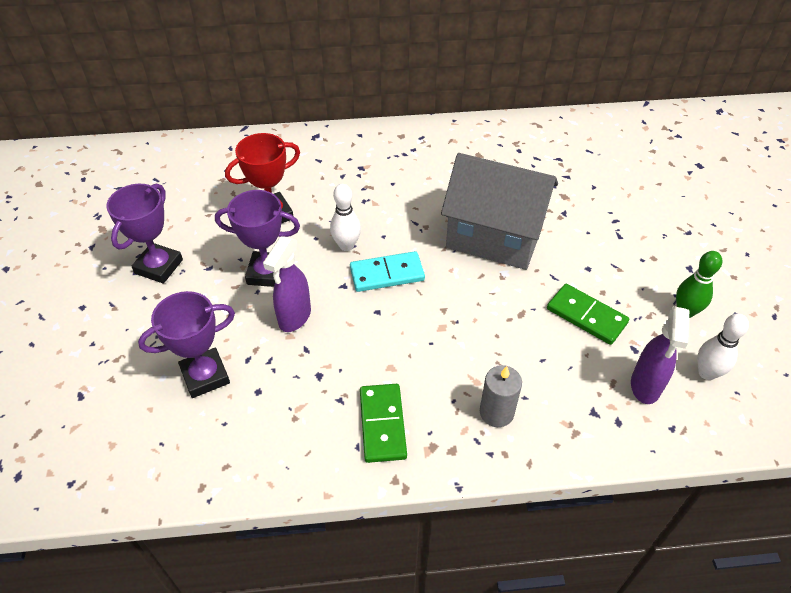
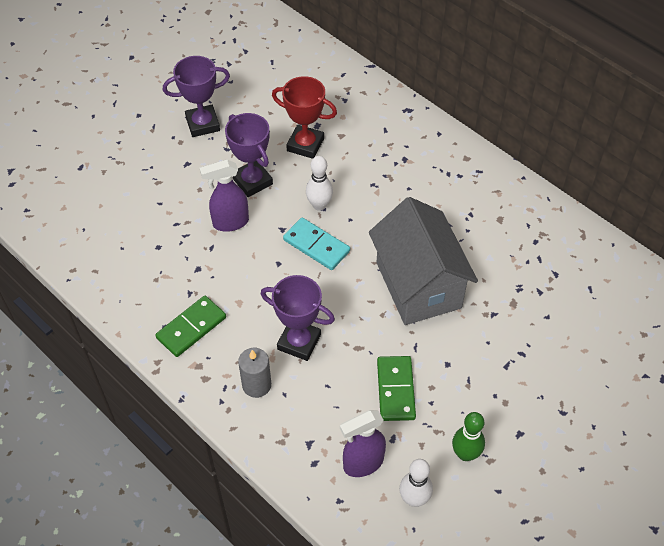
camera: 50 degrees right, 5 degrees up
(205, 376) = (145, 213): purple trophy -> purple trophy (299, 342)

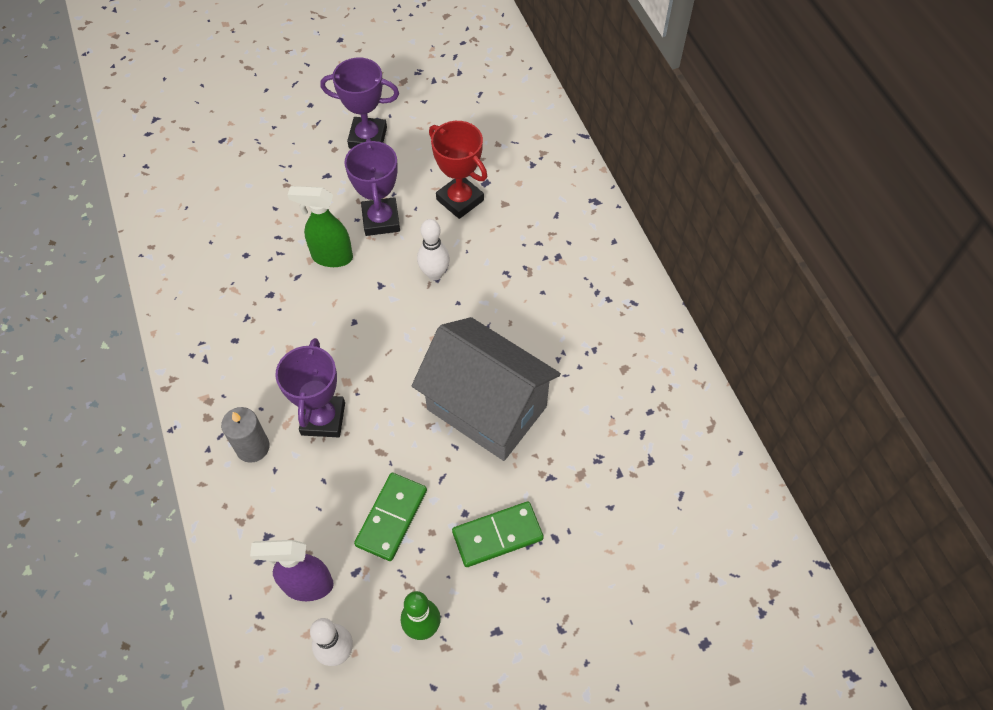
camera: 25 degrees right, 5 degrees up
(191, 327) = (226, 356): green domino -> green domino (497, 535)
(230, 223) = (331, 257): purple spray bottle -> green spray bottle
(299, 342) = (323, 419): purple trophy -> purple trophy turned 45 degrees clockwise
(316, 246) = (404, 318): turquoise domino -> none
(418, 285) = (486, 408): grey house -> grey house turned 60 degrees counterclockwise

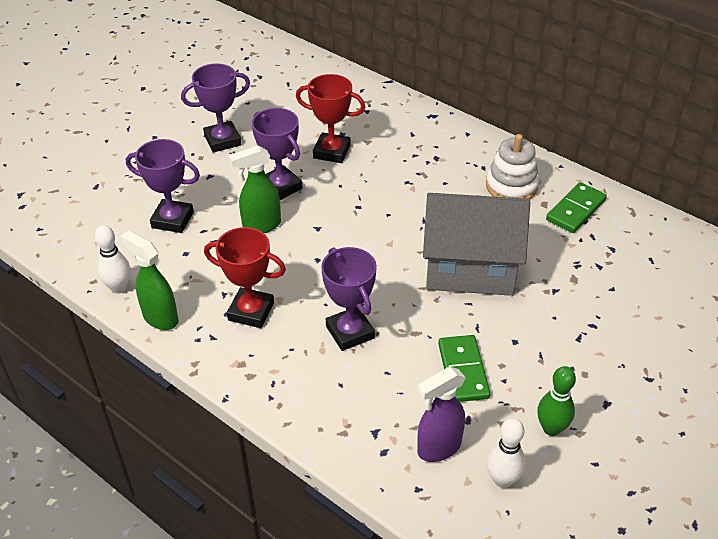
camera: 30 degrees left, 15 degrees down
(177, 315) = (160, 318): none -> green spray bottle
(252, 447) = (308, 378): grey candle -> none
(255, 349) = (251, 311): none -> red trophy
(260, 211) = (172, 220): none -> purple trophy
(434, 274) = (354, 203): white bowling pin -> white bowling pin (119, 288)
(497, 535) = (551, 343): green domino -> green domino (575, 210)
(607, 330) = (511, 186): none -> white stacking toy

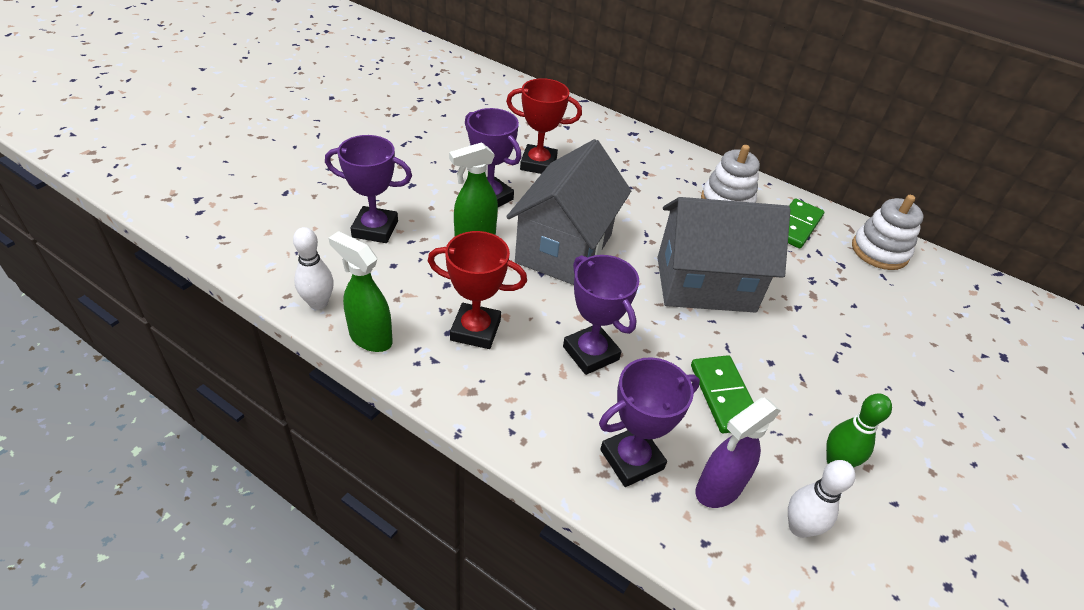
camera: 10 degrees left, 0 degrees up
(222, 140) = (422, 150): purple trophy -> purple trophy (631, 459)
(342, 236) = (564, 248): none -> grey house
(655, 235) = (879, 251): none -> white stacking toy

